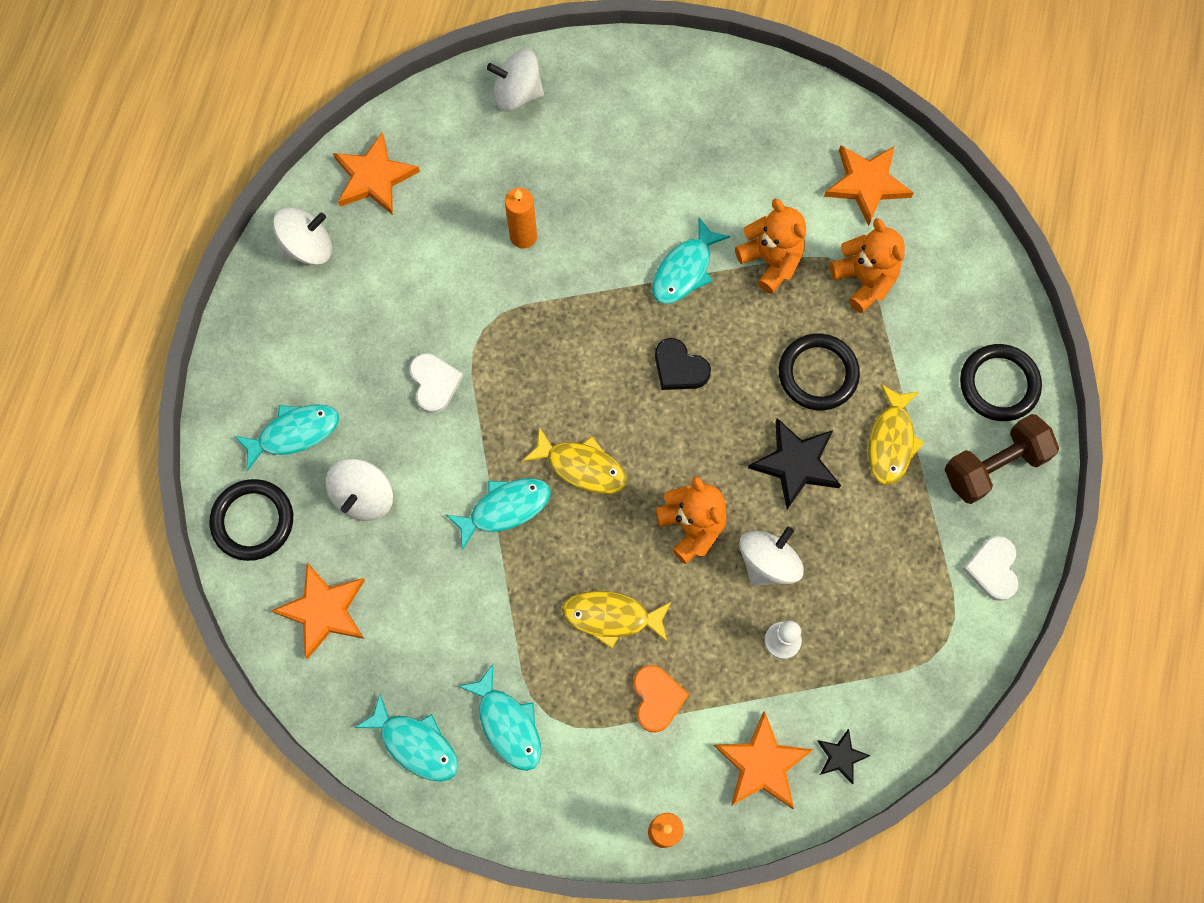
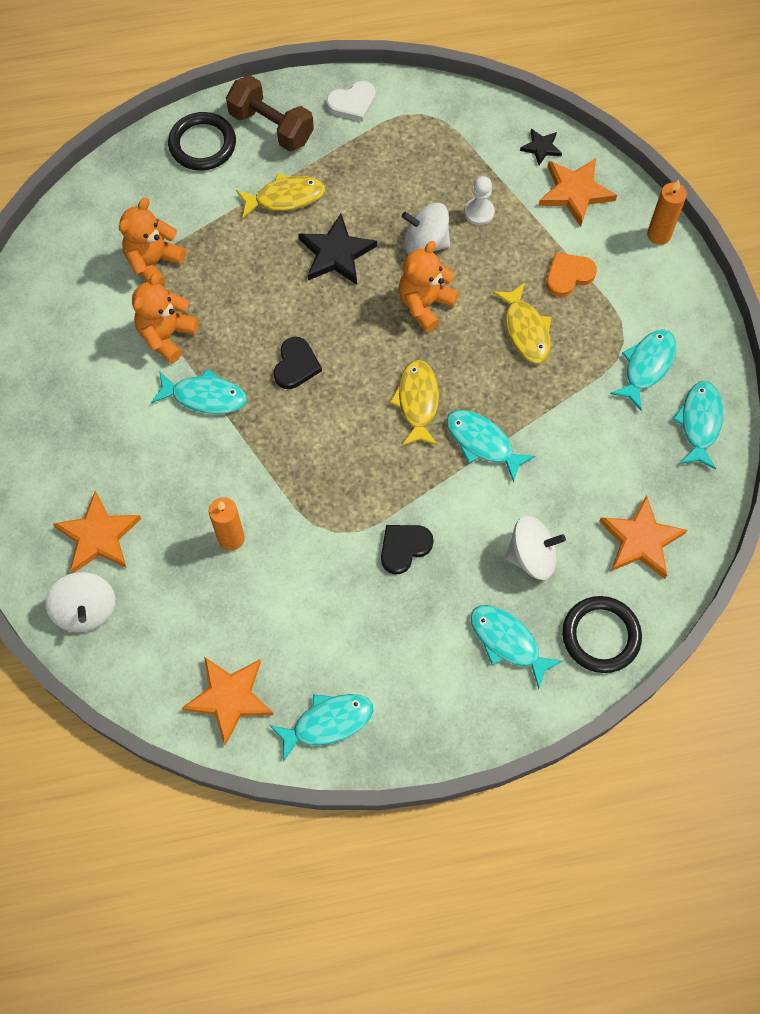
camera: 115 degrees left, 5 degrees down
(308, 247) = (328, 722): white spinning top -> turquoise fish
(434, 383) = (404, 548): white heart -> black heart
(818, 374) = (252, 266): black ring -> none
(866, 184) = (62, 292): orange star -> orange star (98, 536)

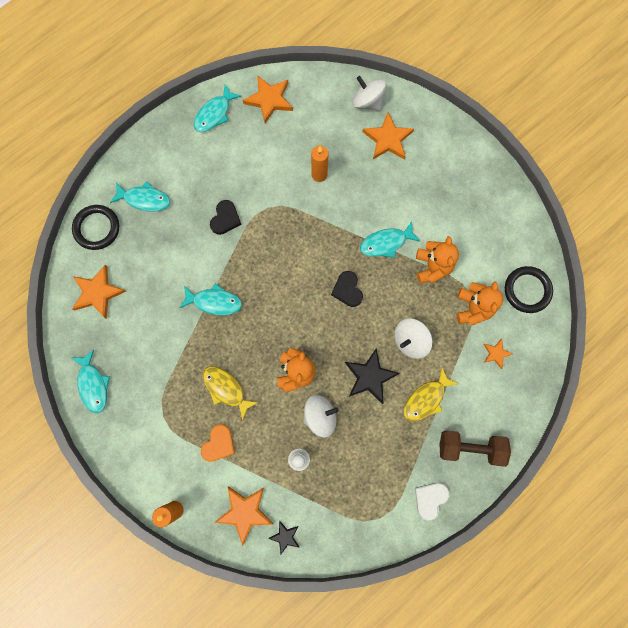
camera: 150 degrees right, 10 degrees up
(166, 201) = (496, 353): none -> orange star
(202, 144) = (503, 408): black ring -> black ring (527, 290)
(417, 401) = (265, 306): yellow fish -> none
(531, 556) = (154, 251): white spinning top -> white spinning top (410, 341)
(647, 366) = (141, 406): turquoise fish -> none

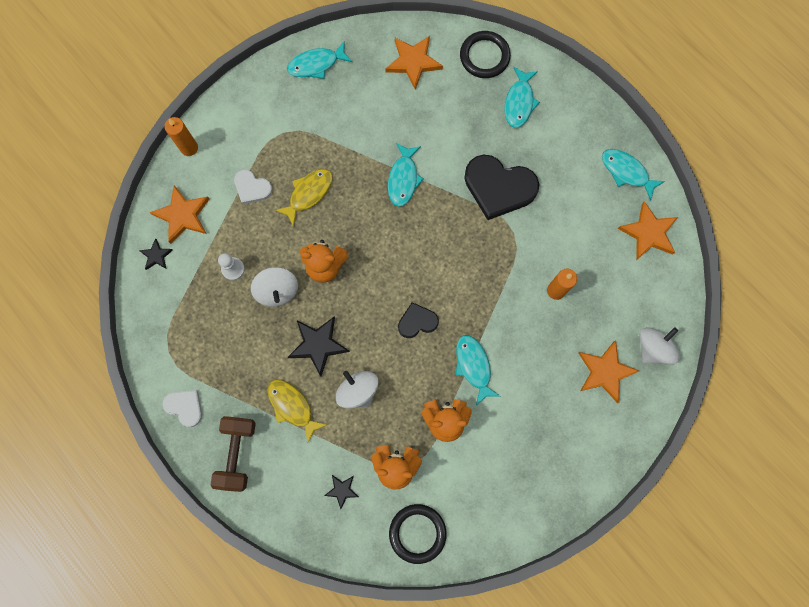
camera: 90 degrees right, 0 degrees up
(218, 444) = (252, 188): orange heart -> white heart
(225, 219) = (499, 187): black heart -> black heart, size x1.88
(496, 353) = (342, 490): orange star -> black star

